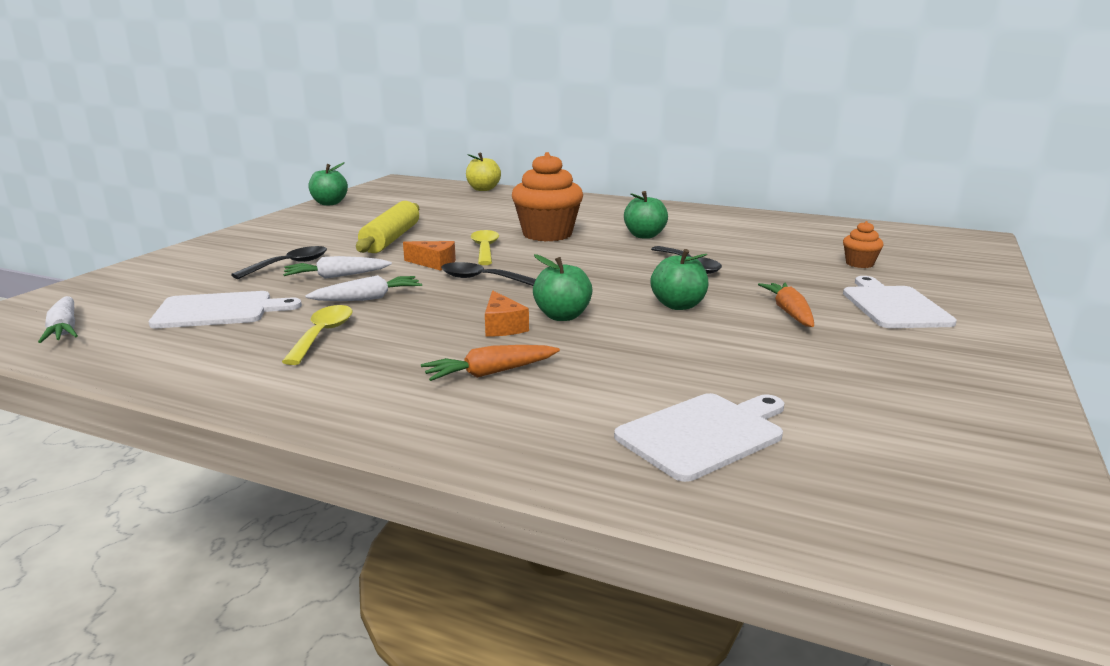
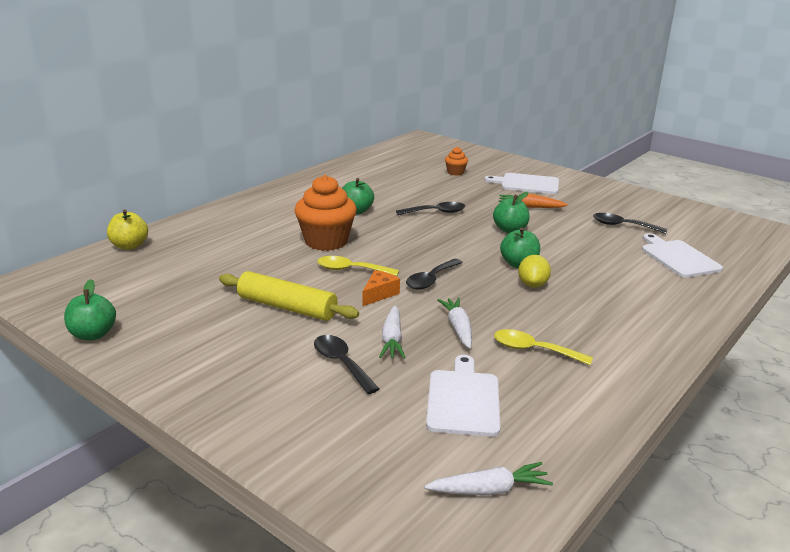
camera: 75 degrees left, 5 degrees up
(491, 373) = (607, 297): orange carrot -> none
(502, 326) = (532, 285): orange cheese -> yellow lemon
(804, 382) = (622, 226): none -> black spoon

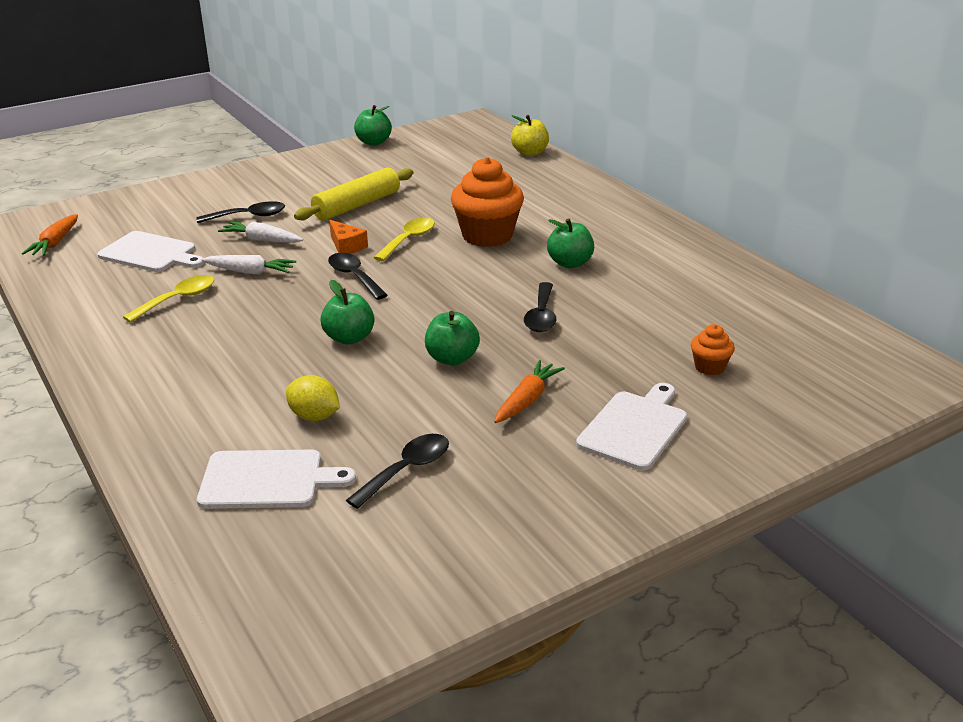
camera: 110 degrees right, 5 degrees up
(488, 490) = (55, 243): white carrot -> orange carrot
(532, 285) = (294, 333): yellow lemon -> yellow lemon (314, 416)

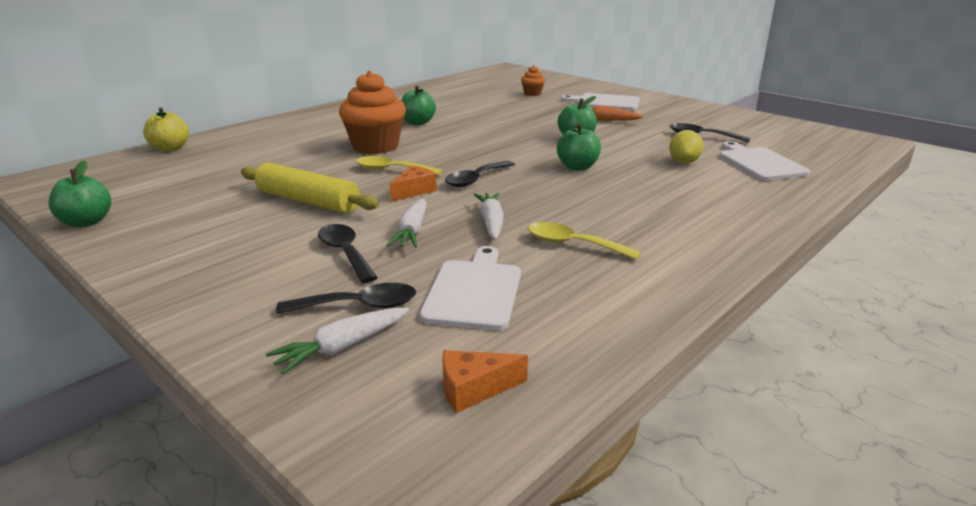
camera: 105 degrees left, 5 degrees down
(55, 243) = (474, 389): orange carrot -> orange cheese
(133, 213) = (343, 347): none -> white carrot
(541, 316) = (501, 124): black spoon -> black spoon (359, 306)

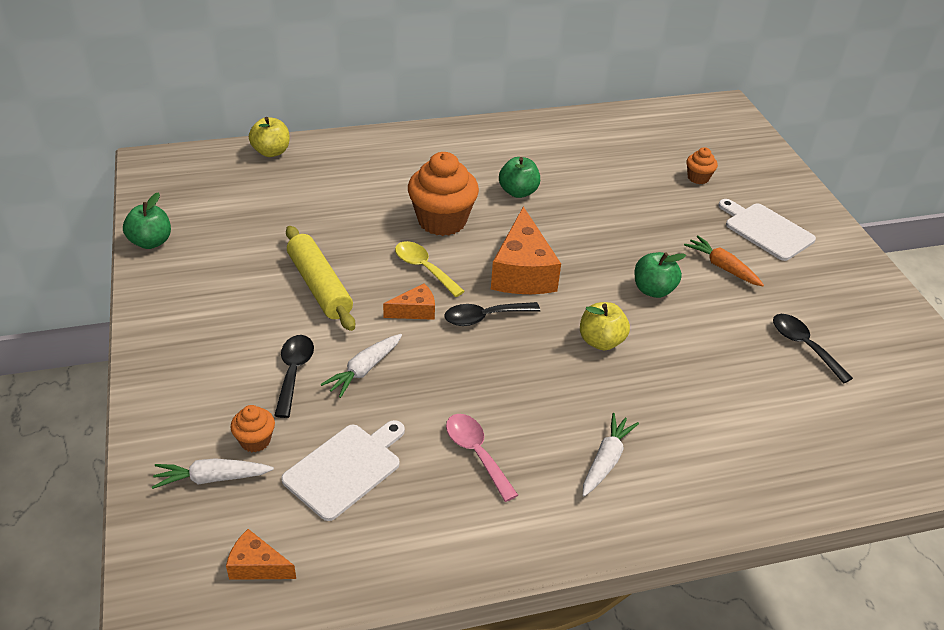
camera: 30 degrees right, 15 degrees up
(359, 306) = (255, 440): black spoon -> orange cupcake
(473, 153) = (522, 272): none -> orange cheese
(491, 223) = (437, 389): white carrot -> white carrot (606, 460)
(572, 244) = (476, 453): yellow spoon -> pink spoon
(577, 167) = (601, 341): green apple -> yellow apple
(684, 162) = (723, 383): yellow lemon -> none
(760, 163) = (809, 425): white cutting board -> none

